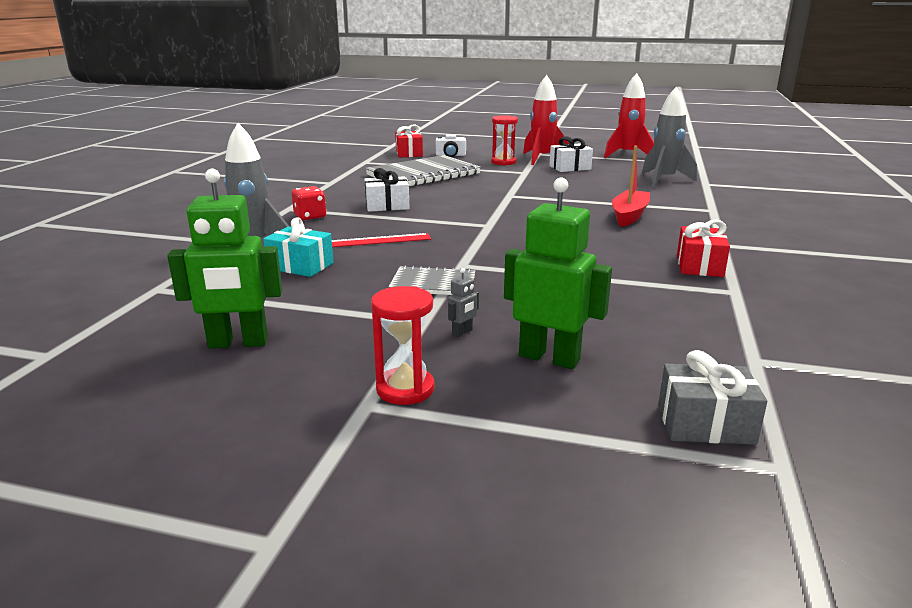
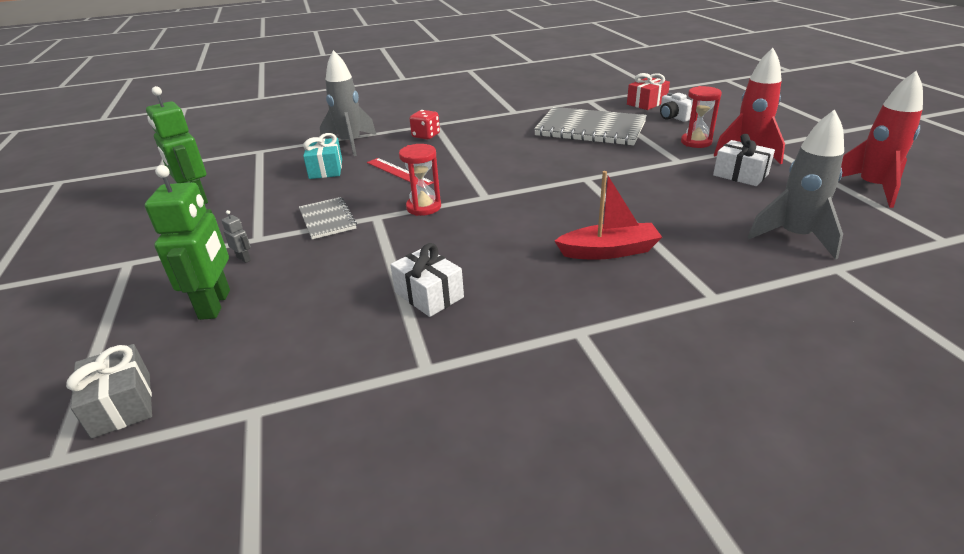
camera: 60 degrees right, 10 degrees up
(387, 206) = (483, 147): white gift -> white gift (429, 295)
(405, 389) = (150, 267): red hourglass -> red hourglass (423, 207)
(462, 333) = (244, 258): grey robot -> grey robot turned 150 degrees counterclockwise
(699, 266) = (486, 330): red gift -> none

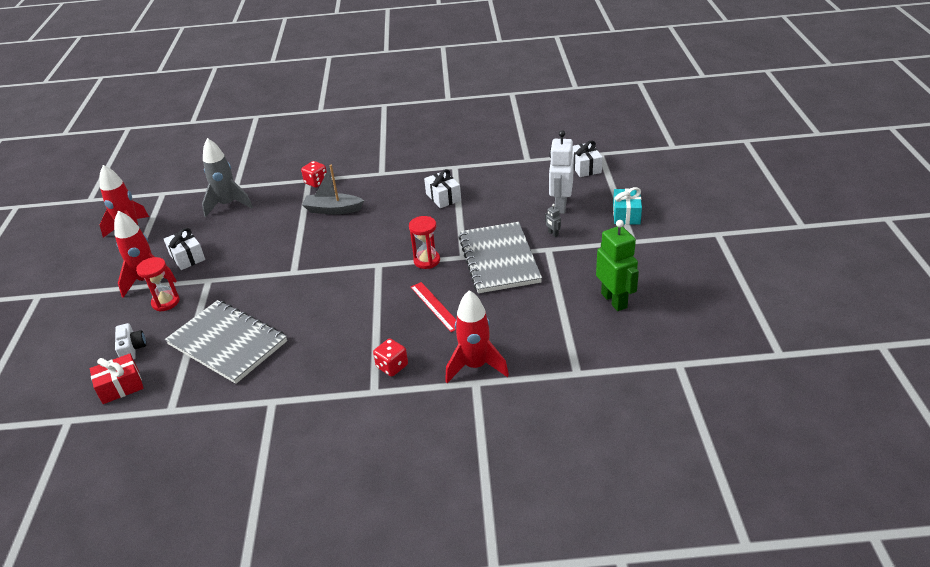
camera: 165 degrees left, 5 degrees up
(122, 404) = (585, 167): grey gift -> white gift
(215, 304) = (560, 206): green robot -> white robot
(326, 169) = (502, 324): turquoise gift -> turquoise gift (626, 214)
(327, 219) = (499, 259): grey notebook -> grey notebook, size x1.91
(350, 144) = (475, 366): grey rocket -> red rocket
(609, 251) = (333, 209): red boat -> grey boat
(693, 294) = (316, 182): none -> red dice

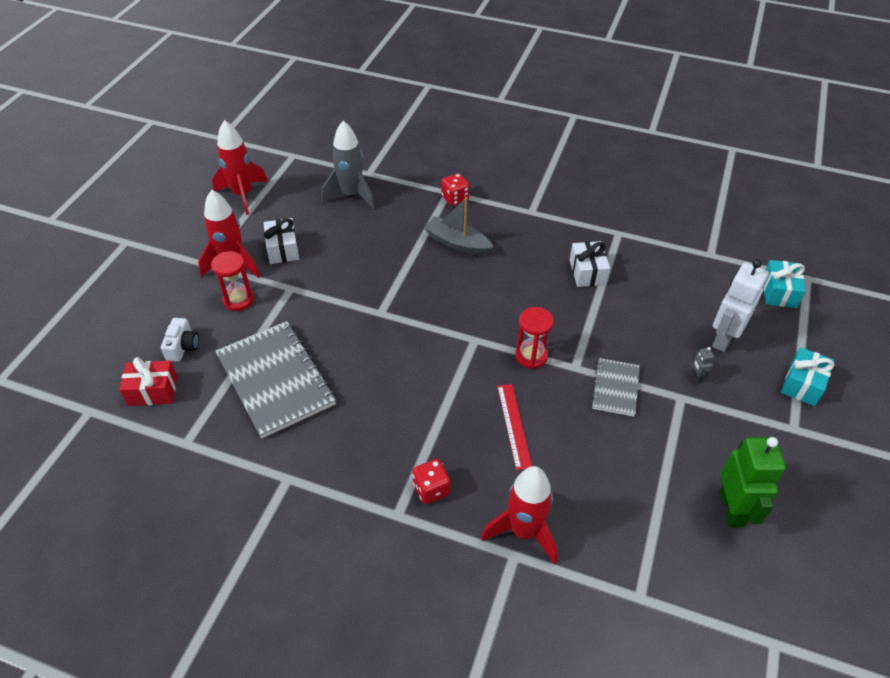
camera: 20 degrees right, 10 degrees up
(499, 259) = (615, 388): grey notebook -> grey notebook, size x0.52
(585, 167) = (779, 292): white gift -> turquoise gift

